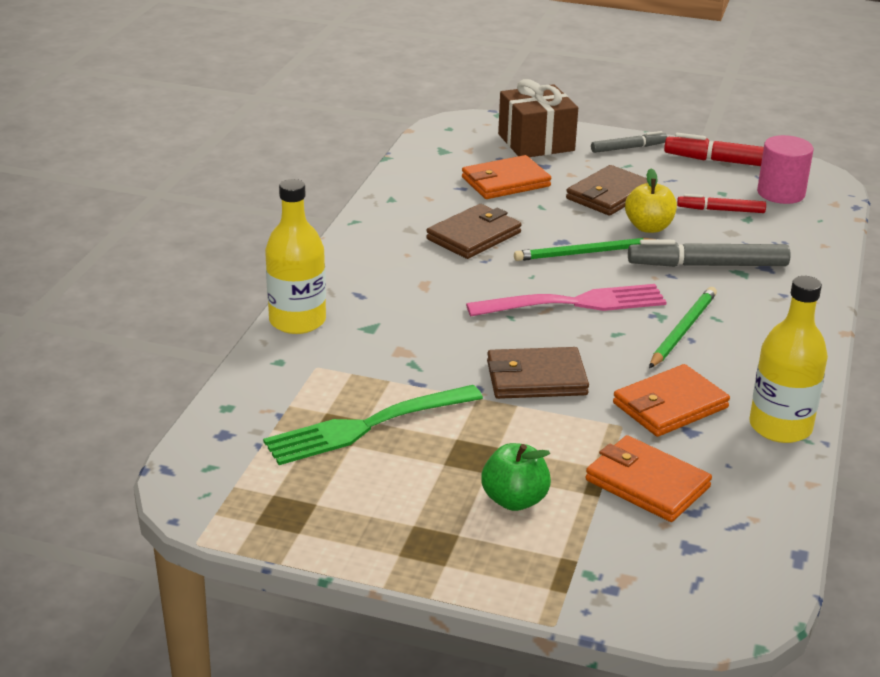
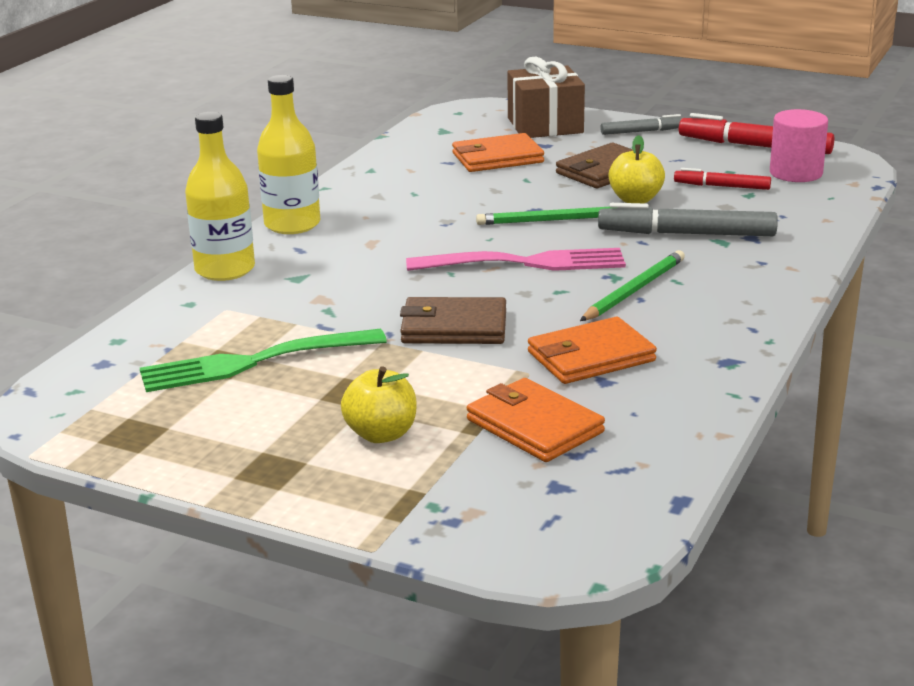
camera: 10 degrees right, 5 degrees down
(474, 236) = (443, 202): brown wallet -> none
(514, 500) = (381, 434): green apple -> yellow apple
(780, 427) = (708, 381): yellow bottle -> yellow bottle (292, 224)

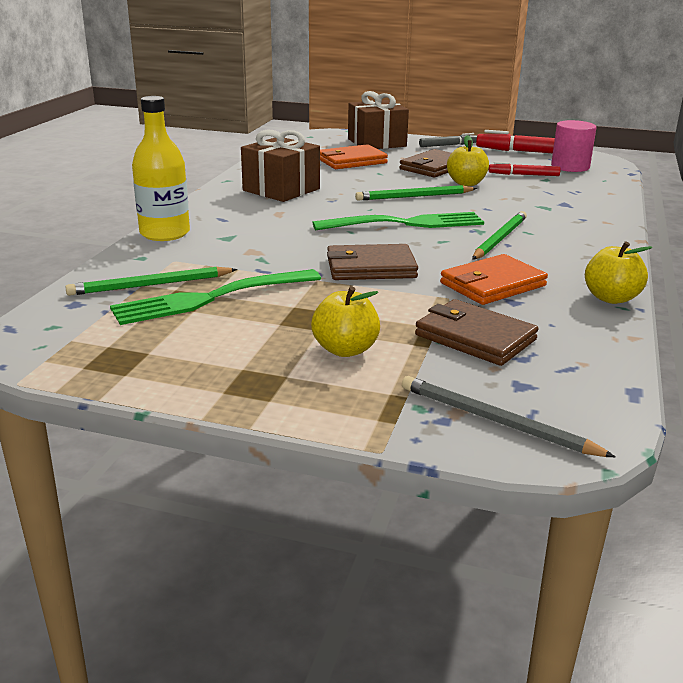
camera: 10 degrees left, 0 degrees up
(191, 342) = (150, 285): none -> green pencil
(292, 224) = (210, 203): yellow bottle -> none
(387, 205) = (281, 190): none -> brown gift
(508, 525) = (496, 421): none -> grey pencil
(523, 263) = (404, 224): pink fork -> green fork
(534, 426) = (475, 337): orange wallet -> brown wallet
(686, 234) = (516, 203): grey marker -> none
(727, 381) = (611, 298): none -> yellow apple

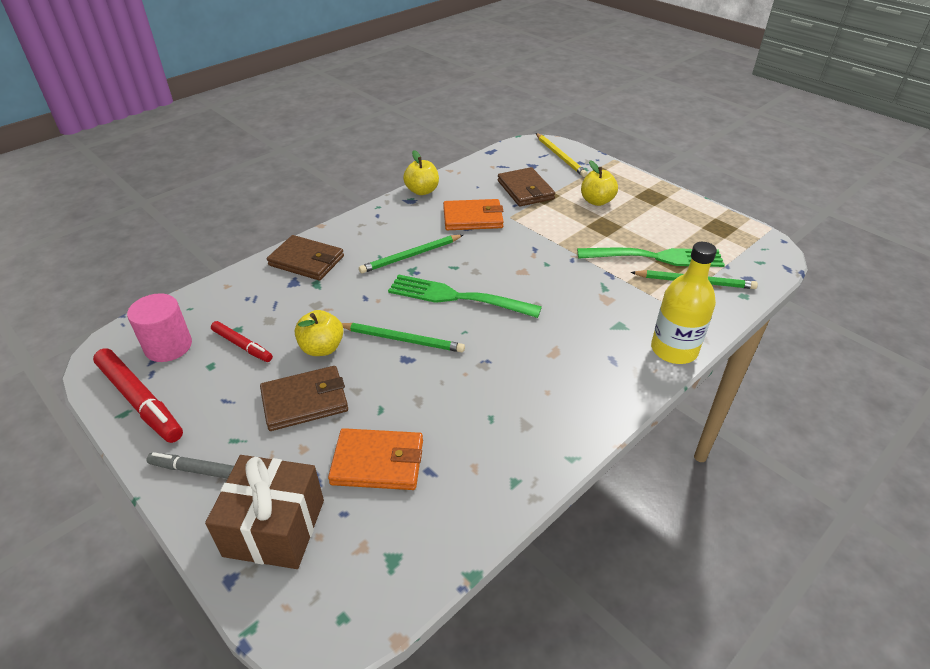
camera: 150 degrees left, 15 degrees up
(281, 190) = (522, 404): brown gift -> none
(370, 267) = (533, 254): brown wallet -> brown wallet (306, 261)
(496, 421) = (560, 156): grey pencil -> yellow pencil

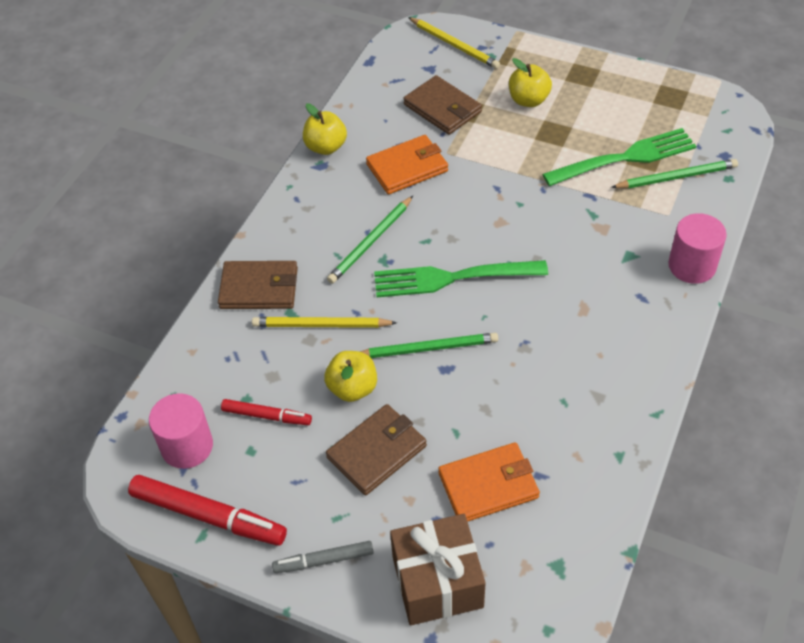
camera: 20 degrees left, 10 degrees up
(332, 298) = (321, 325): none -> yellow pencil
(674, 350) = (692, 266): yellow bottle -> pink cylinder

